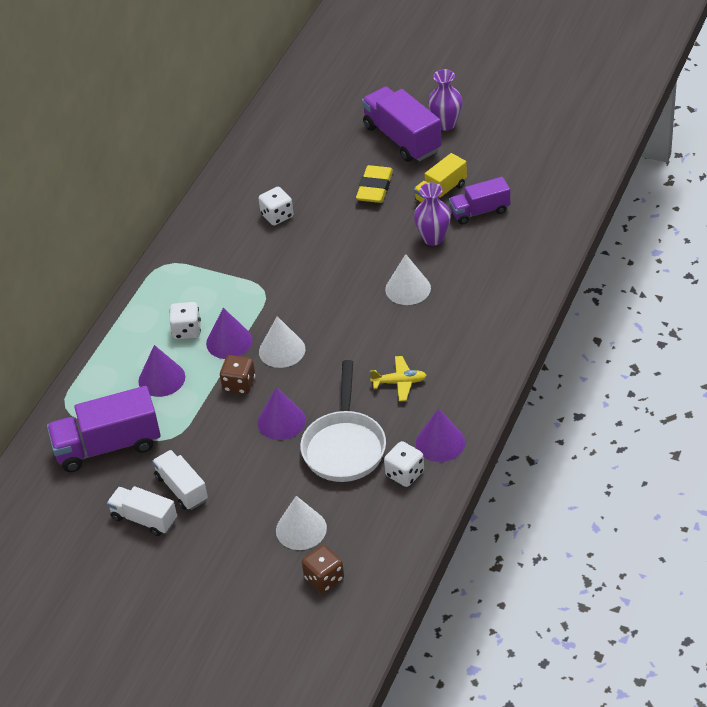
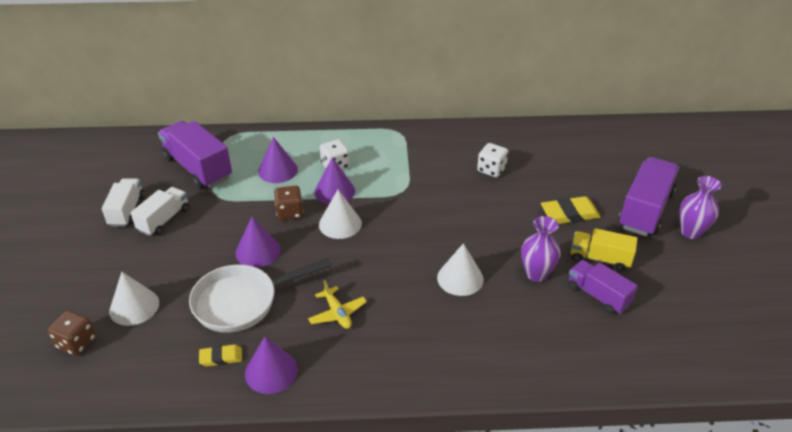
camera: 60 degrees right, 5 degrees down
(405, 474) = (221, 357): white dice -> yellow eraser

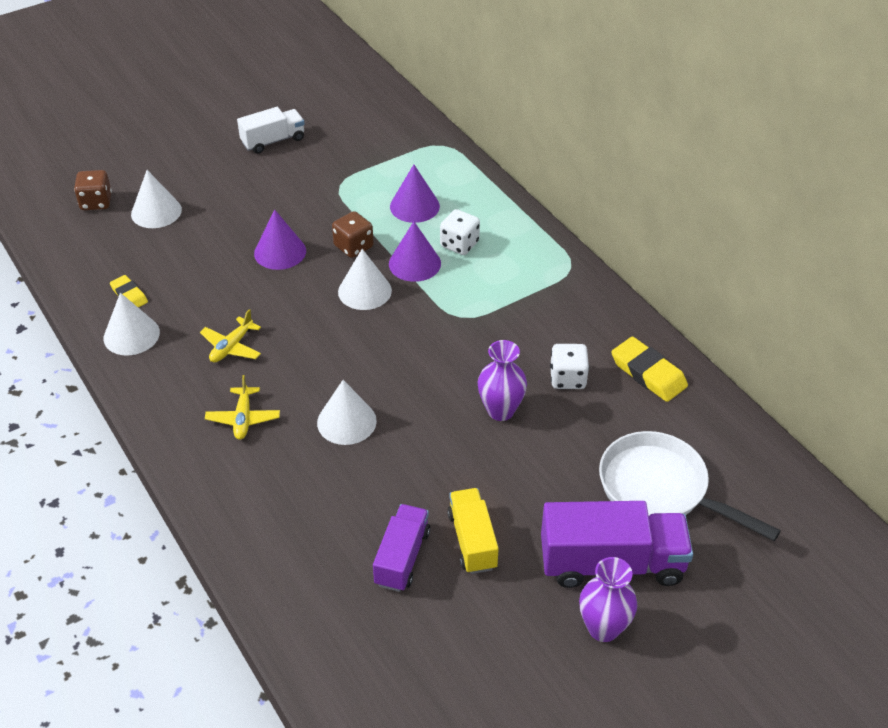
camera: 60 degrees right, 5 degrees up
(164, 220) = (278, 169): white truck -> none
(198, 168) = (371, 151): purple truck -> none
(242, 302) = (205, 275): white pan -> white pan (660, 490)
(271, 371) = (131, 335): purple cone -> white cone
(418, 332) = (243, 418): none -> yellow plane
(536, 274) = (400, 487): purple vase -> purple vase (500, 410)
(569, 214) = (539, 484): yellow eraser -> yellow eraser (648, 373)

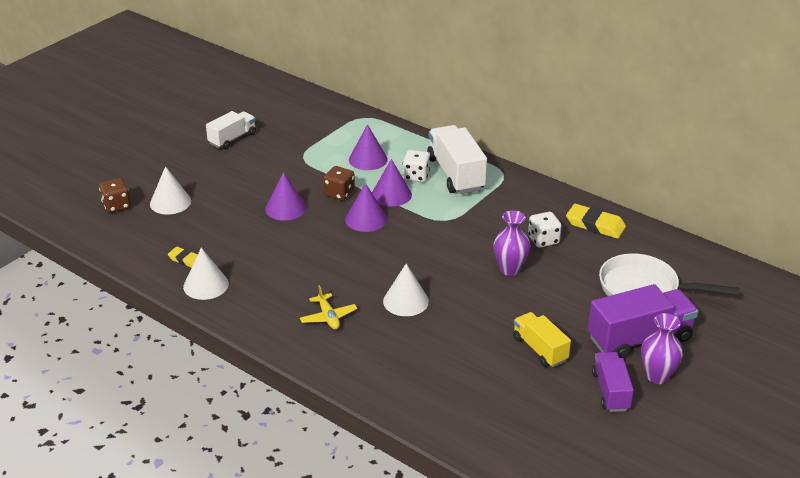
camera: 20 degrees left, 10 degrees down
(231, 347) = (289, 275): yellow plane -> none
(364, 291) = (366, 219): white cone -> purple cone
(402, 558) = (498, 371): purple truck -> purple truck (610, 391)
(510, 253) = (455, 174): none -> white truck

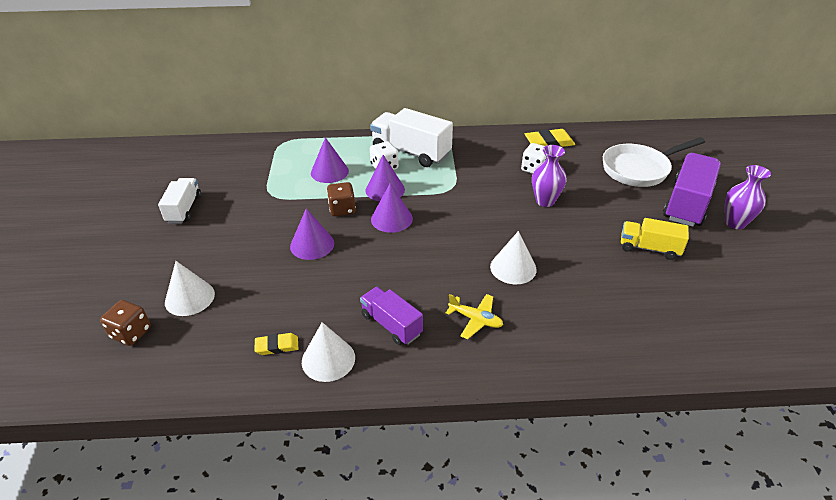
camera: 40 degrees left, 5 degrees up
(610, 391) = (731, 251): purple truck -> purple truck (391, 324)

